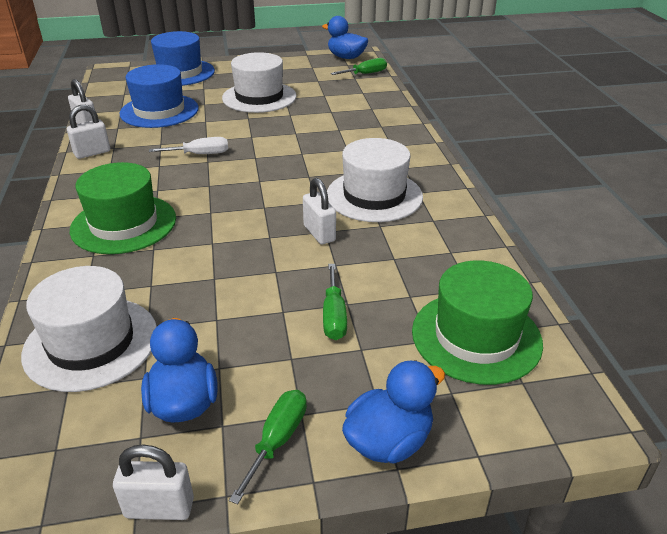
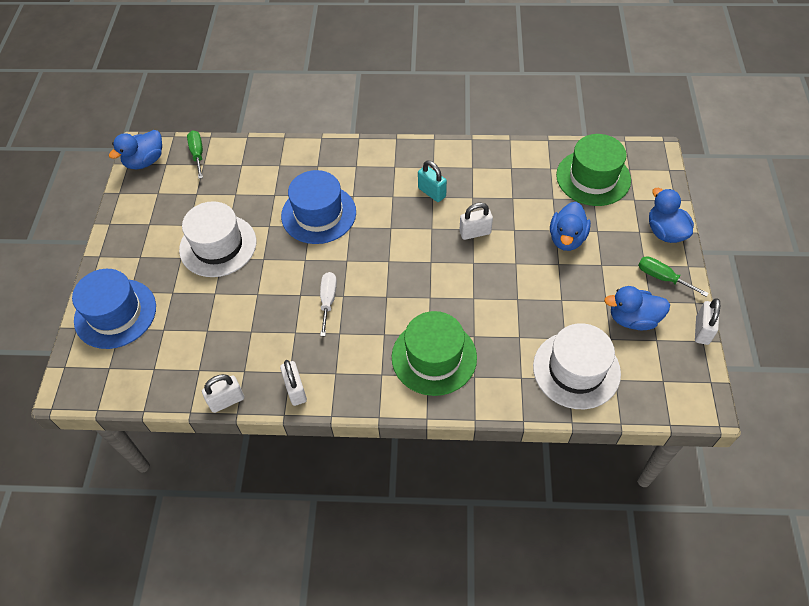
camera: 75 degrees left, 20 degrees up
(159, 111) = (217, 333): blue hat -> blue hat (318, 214)
(334, 316) = (567, 238): green screwdriver -> blue duck
(374, 196) = (432, 192): white hat -> turquoise padlock

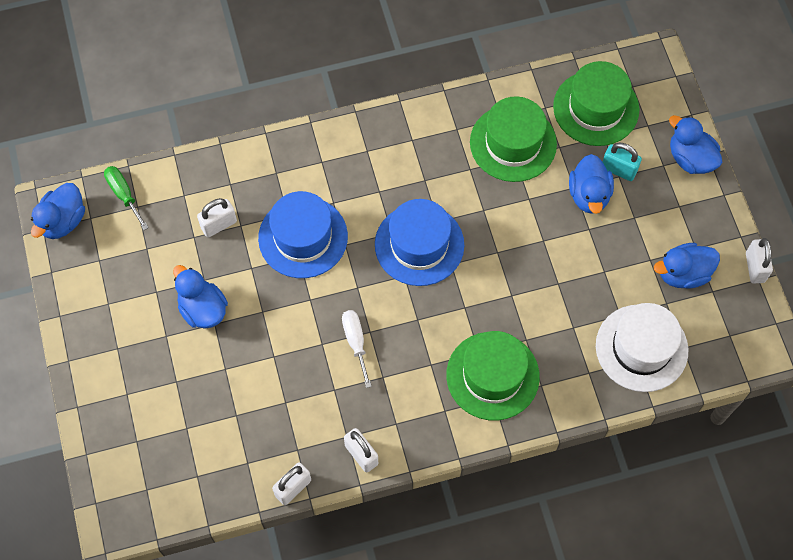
camera: 20 degrees left, 10 degrees up
(115, 313) = (122, 425): blue hat -> blue hat (419, 244)
(218, 245) = (203, 309): white hat -> blue duck
(432, 192) = (422, 175): turquoise padlock -> turquoise padlock (618, 170)
(475, 232) = (487, 214): white padlock -> white padlock (219, 225)
(514, 187) = (513, 143): none -> green hat
(662, 277) = (701, 216): green screwdriver -> none

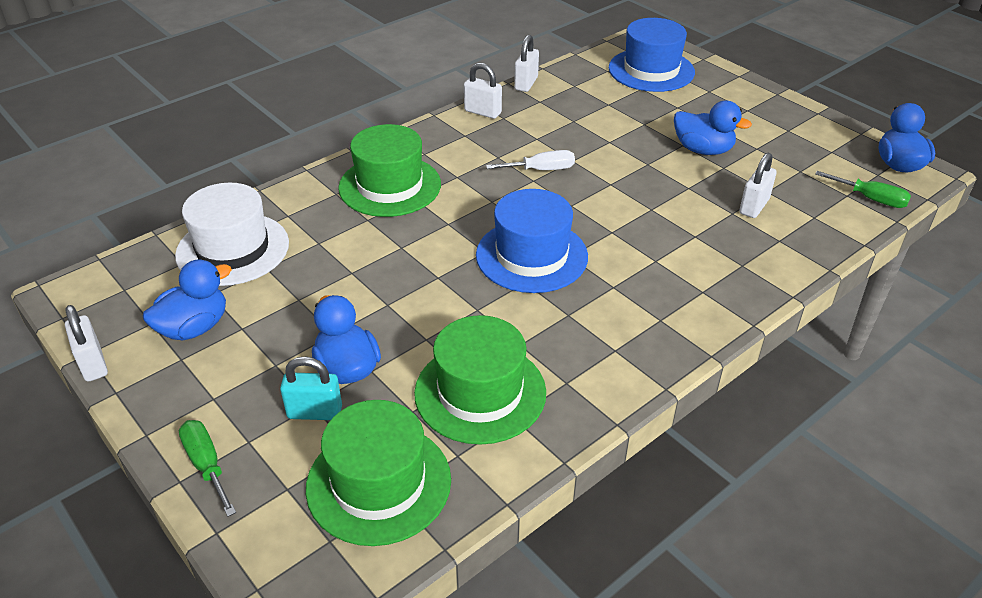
camera: 155 degrees right, 25 degrees down
(303, 237) = (660, 223): blue hat -> blue hat (651, 70)
(355, 342) = (541, 170): white screwdriver -> white screwdriver turned 60 degrees counterclockwise
(690, 158) = (206, 465): blue duck -> green screwdriver

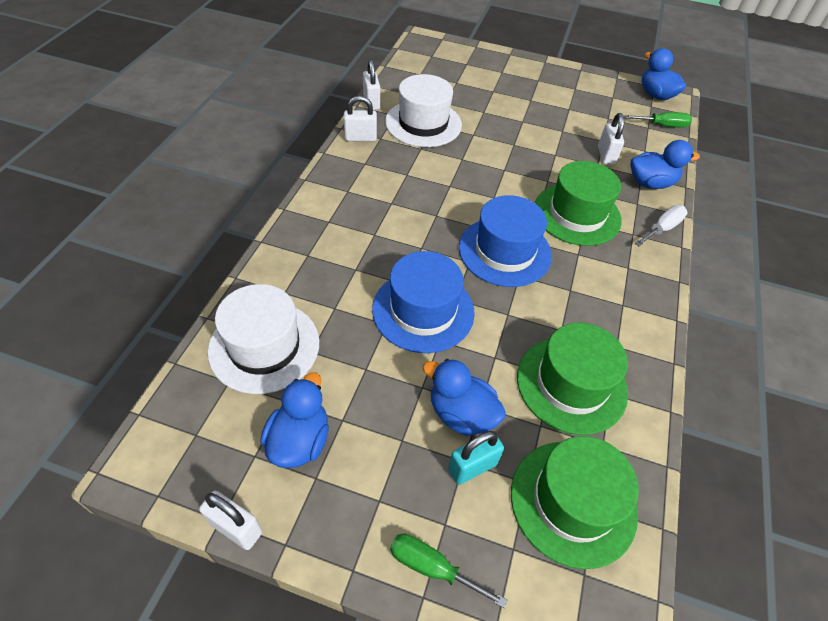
camera: 35 degrees left, 10 degrees up
(390, 186) = (346, 231): green hat -> green hat (577, 214)
(541, 170) = (448, 174): white screwdriver -> white screwdriver (662, 228)
(563, 117) = (423, 123): none -> white hat
(651, 70) = (450, 65): blue hat -> blue hat (423, 310)
(703, 150) = (538, 121): blue duck -> blue duck (650, 183)

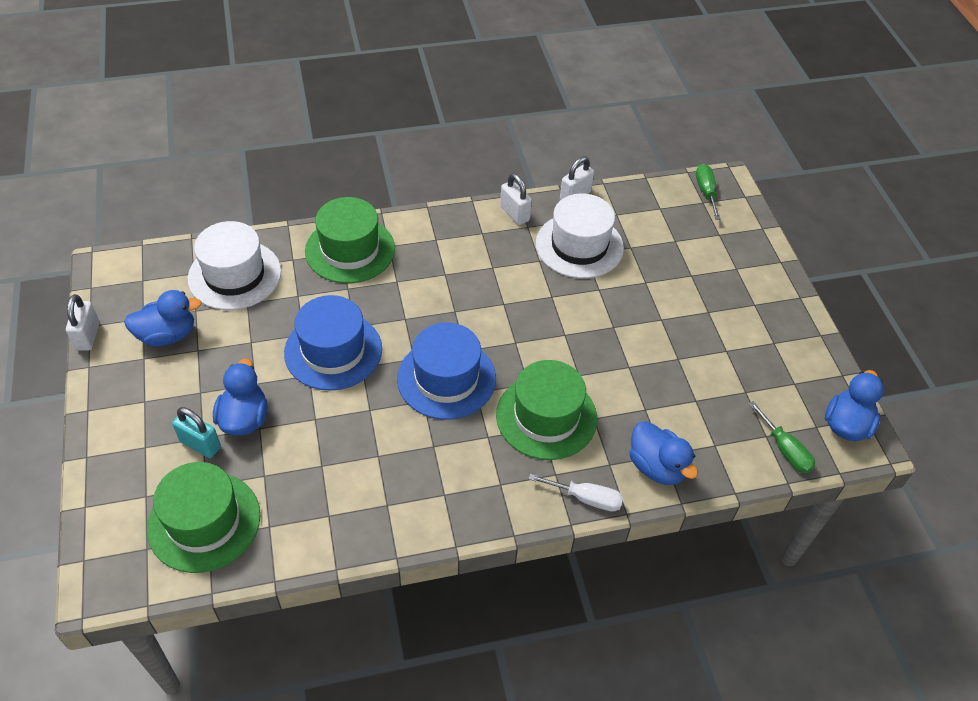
camera: 60 degrees right, 0 degrees up
(432, 567) = (109, 452): green screwdriver -> green screwdriver (706, 192)
(571, 384) = (320, 483): green hat -> green hat (350, 250)
(606, 155) = (670, 411): white padlock -> none

